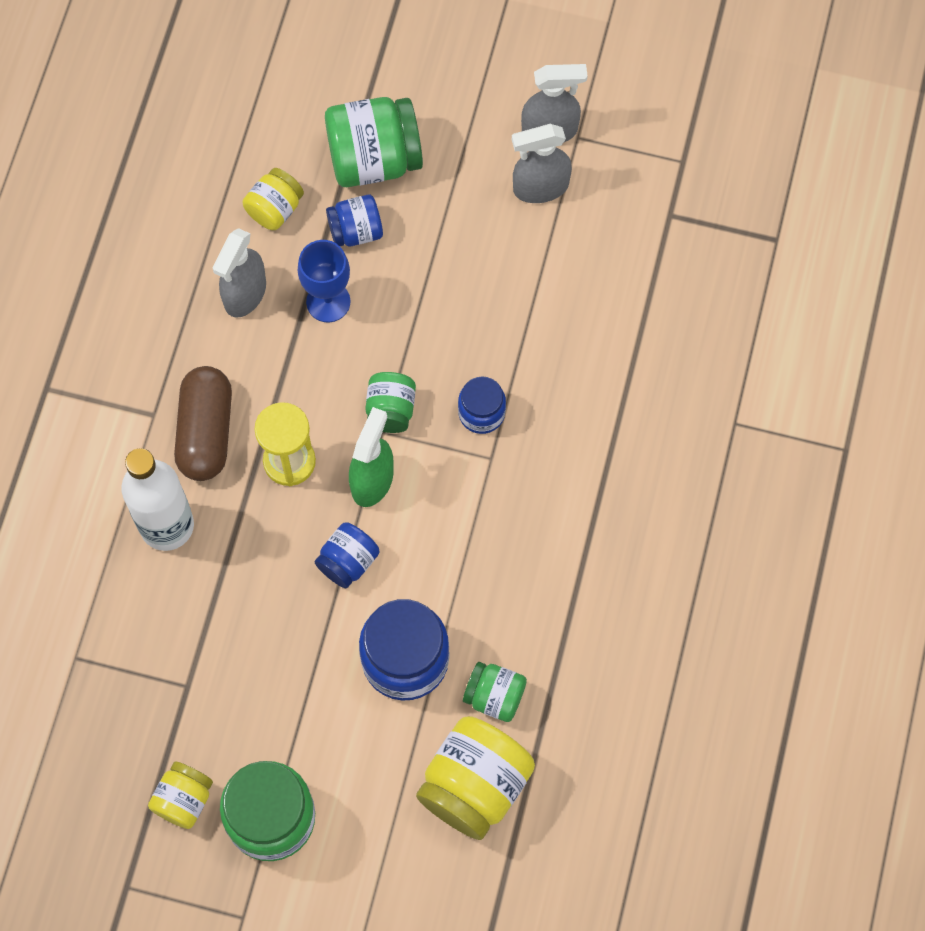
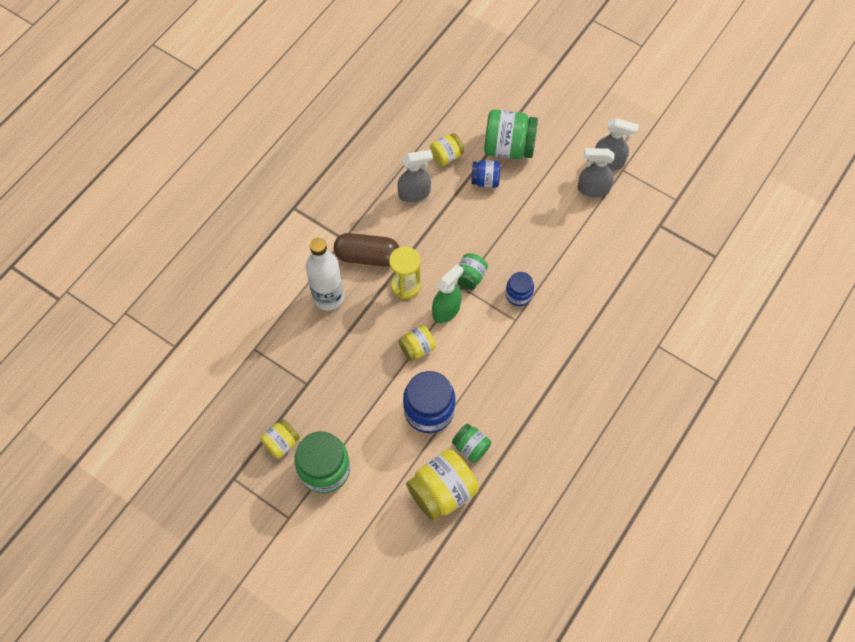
camera: 20 degrees right, 5 degrees down
(206, 432) = (367, 256): brown capsule -> brown capsule turned 75 degrees clockwise
(245, 294) = (414, 193): grey spray bottle -> grey spray bottle turned 150 degrees counterclockwise
(328, 302) = (457, 211): blue goblet -> none
(348, 562) = (417, 348): blue jar -> yellow jar

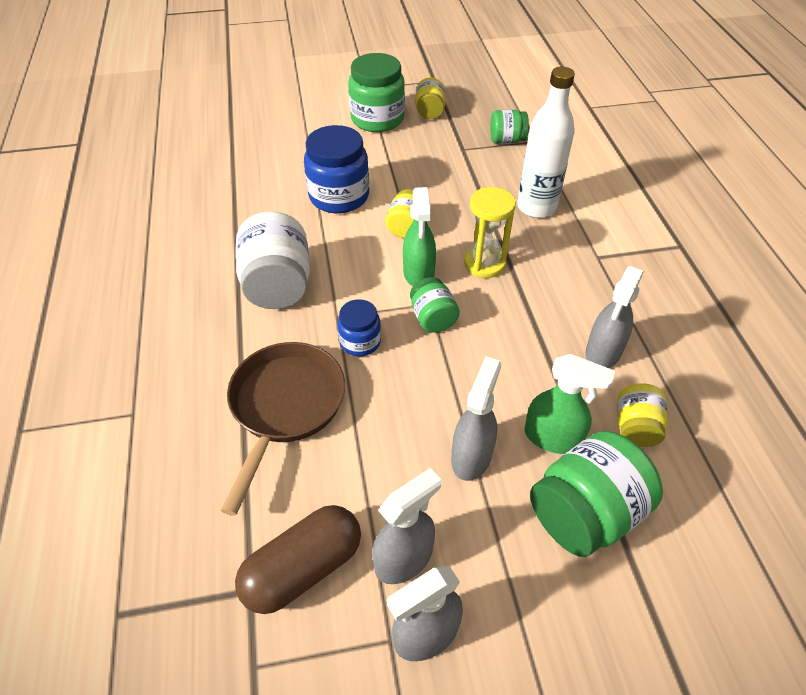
camera: 135 degrees right, 15 degrees down
(367, 256) = (555, 260): brown capsule -> brown capsule (303, 568)
(442, 491) = (266, 161): yellow jar -> none
(471, 447) = (271, 198): green jar -> green jar (506, 140)
(485, 180) = (553, 438): blue jar -> green spray bottle
(527, 201) = (471, 456): none -> grey spray bottle
(527, 368) = (278, 285): none -> white jar
(585, 290) = (285, 407): none -> brown pan

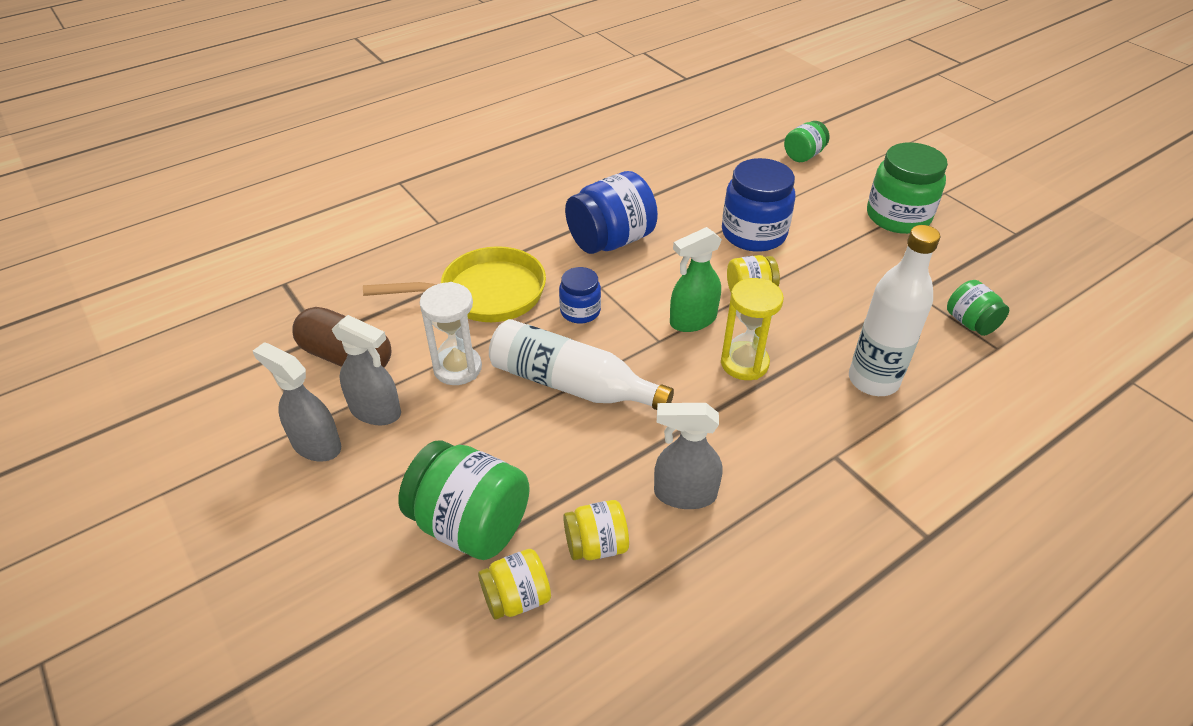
camera: 65 degrees right, 5 degrees down
(278, 285) = (611, 240): white jar -> blue jar
(285, 407) = (485, 293): brown pan -> yellow pan
(381, 464) = (457, 368): none -> white hourglass
(429, 112) = (953, 248): yellow jar -> yellow jar (517, 598)
(433, 318) = (641, 348): green jar -> green jar (803, 155)
(450, 381) = (571, 384): none -> white bottle
(471, 456) = (494, 424): grey spray bottle -> none
(553, 438) = (546, 478): green spray bottle -> none

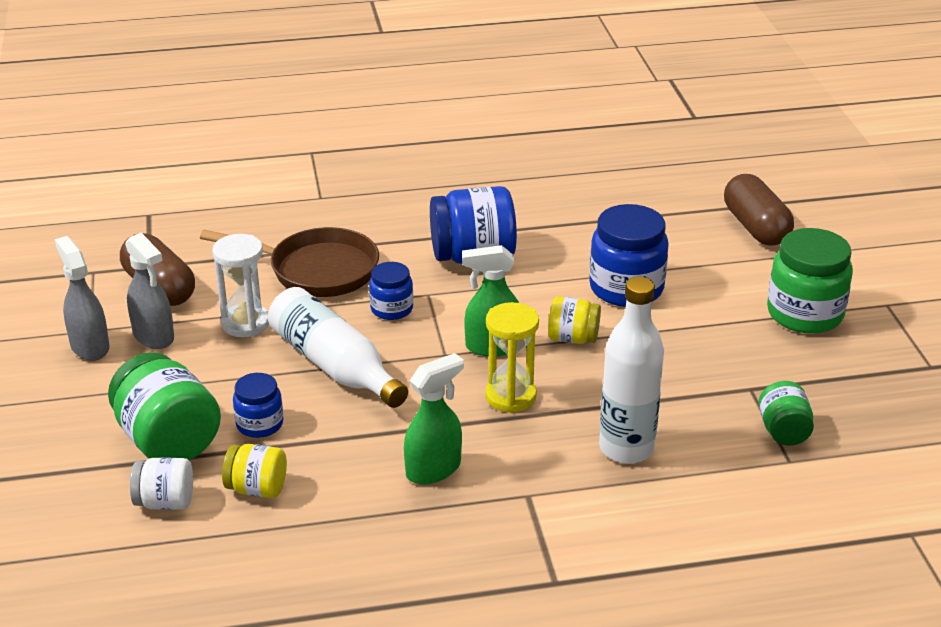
camera: 25 degrees right, 10 degrees down
(485, 293) = (316, 270): yellow pan -> brown pan
(517, 598) = (165, 502): yellow jar -> white jar
(547, 471) = (260, 424): none -> blue jar
(684, 494) = (363, 478): grey spray bottle -> none
(738, 460) = (434, 469): none -> green spray bottle
(803, 155) = (755, 227): green jar -> brown capsule

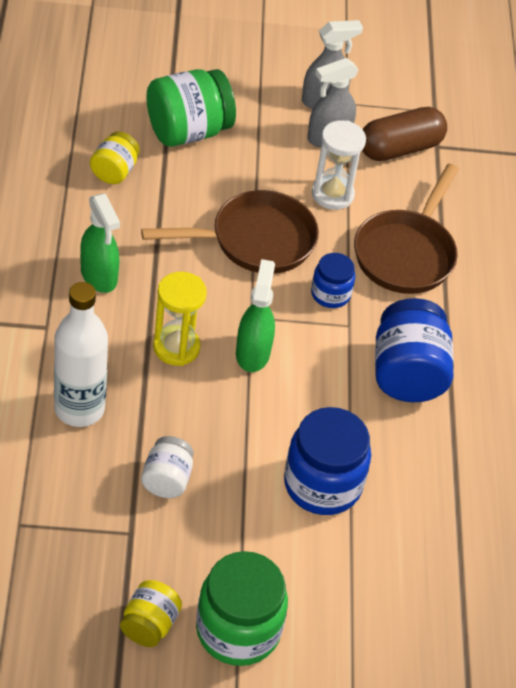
camera: 95 degrees right, 15 degrees up
(165, 502) = (118, 122): white jar -> white jar (167, 480)
(260, 424) = (191, 184): blue jar -> none
(334, 365) = (255, 240): white bottle -> brown pan
(573, 338) = (249, 416): yellow jar -> yellow jar (149, 625)
(755, 227) = (416, 649): brown capsule -> none
(783, 431) = (60, 535): green jar -> none

